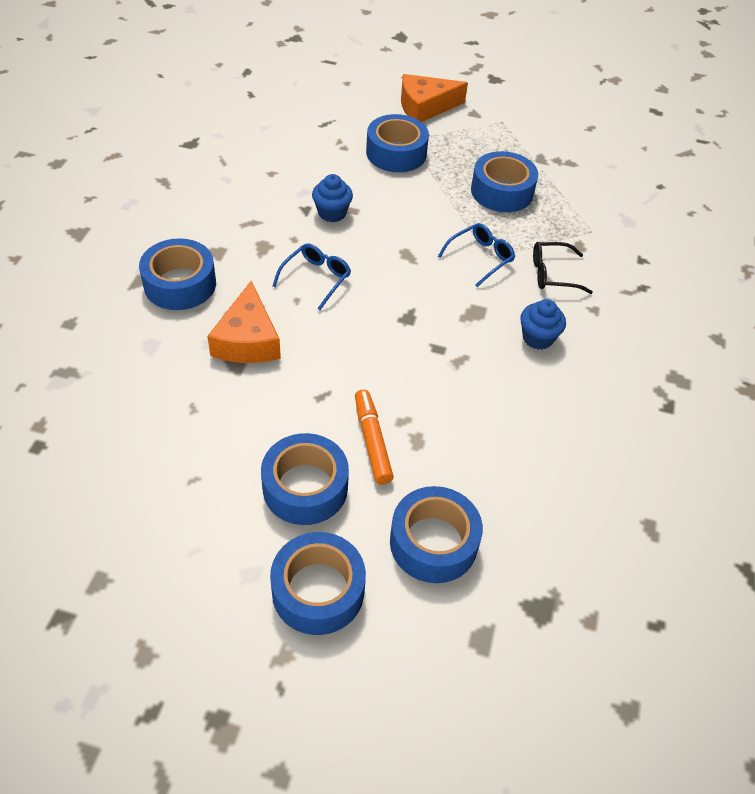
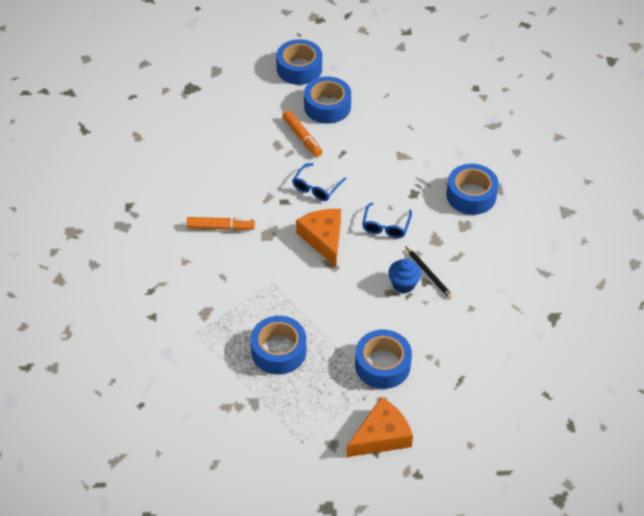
camera: 165 degrees right, 0 degrees up
(248, 339) = (404, 172): orange cheese -> orange cheese (323, 238)
(296, 215) = (429, 274): none -> black pencil
(433, 542) = (251, 100): blue tape -> none
(480, 258) = (277, 279): blue glasses -> blue glasses (316, 187)
(538, 338) = (221, 227): blue cupcake -> orange marker
(553, 274) = (220, 281): black glasses -> none

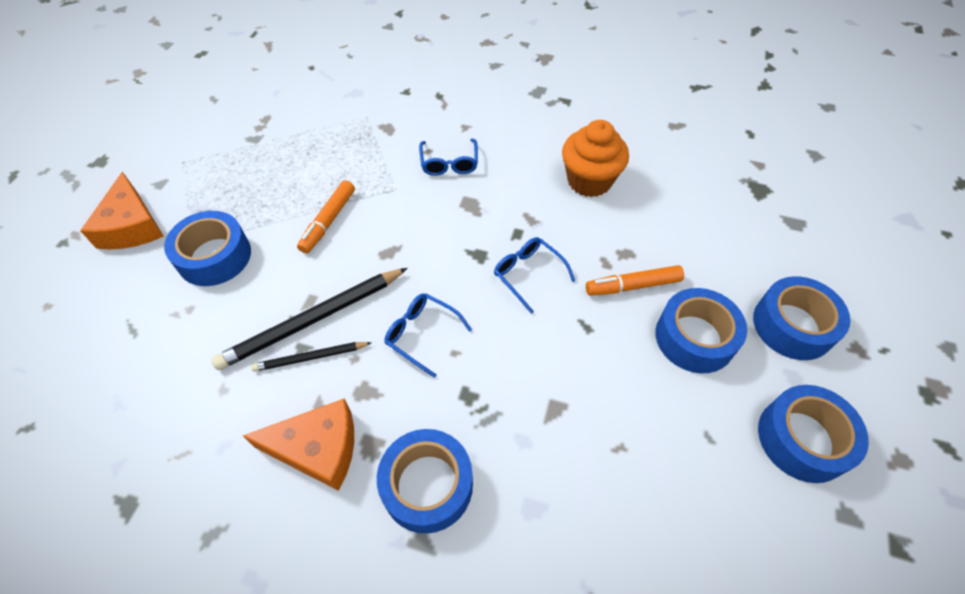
camera: 110 degrees right, 5 degrees up
(217, 174) = (589, 181): none -> orange cupcake
(221, 227) = (500, 165): orange marker -> orange marker (328, 221)
(231, 258) = (449, 163): none -> blue glasses
(278, 351) = (300, 171): blue tape -> blue tape (802, 439)
(323, 238) = (435, 256): orange cheese -> orange cheese (318, 448)
(403, 284) = (313, 320): blue cupcake -> black pencil

